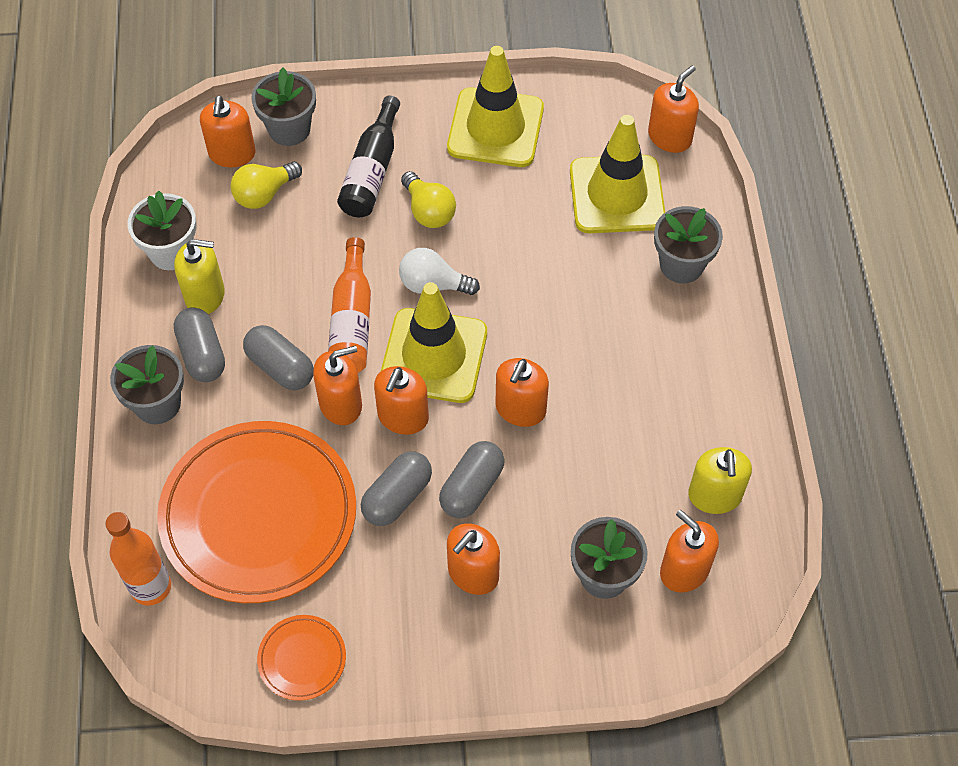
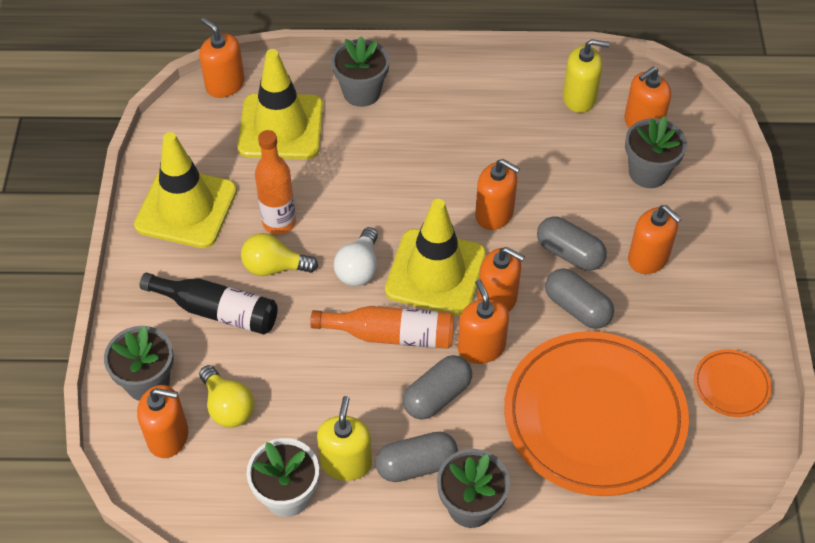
camera: 85 degrees left, 5 degrees down
(151, 587) = (668, 508): orange bottle -> orange bottle (279, 222)
(428, 211) = (274, 267): yellow light bulb -> yellow light bulb turned 150 degrees counterclockwise

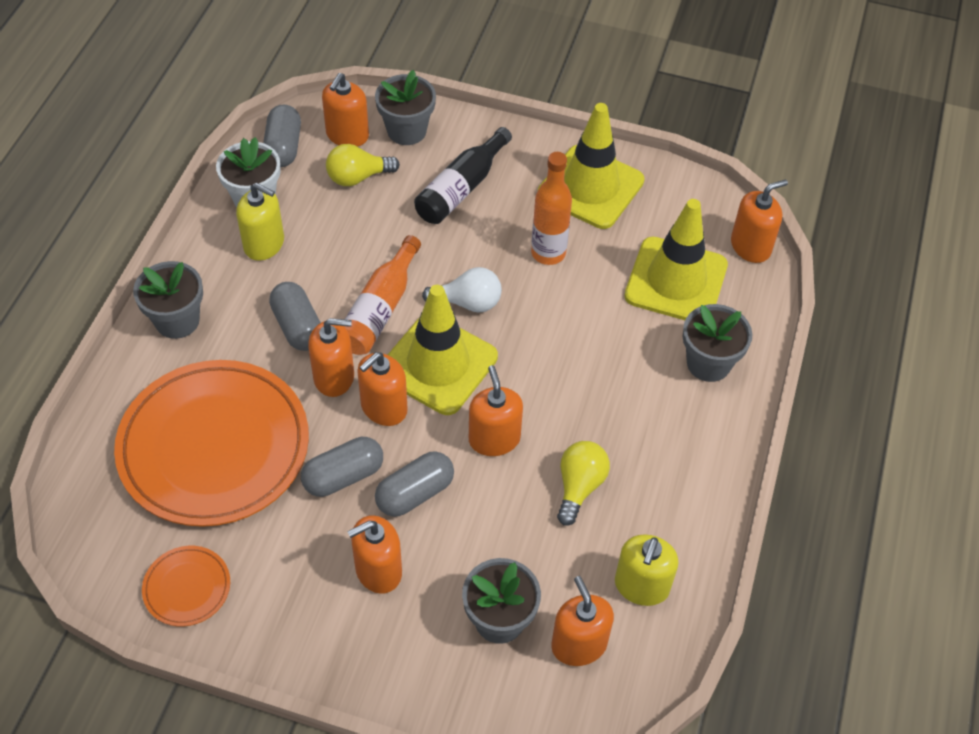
camera: 105 degrees right, 0 degrees up
(274, 267) = (495, 238): yellow light bulb -> yellow light bulb (579, 486)
(358, 268) = (468, 302): white light bulb -> white light bulb turned 150 degrees clockwise
(416, 465) = (236, 292): grey capsule -> grey capsule (283, 147)
(494, 214) = (494, 439): orange soap dispenser -> orange soap dispenser turned 120 degrees clockwise

